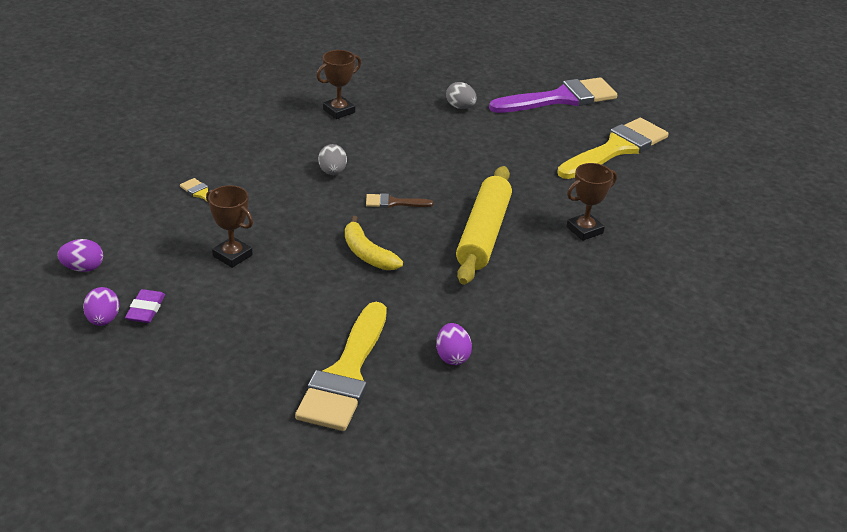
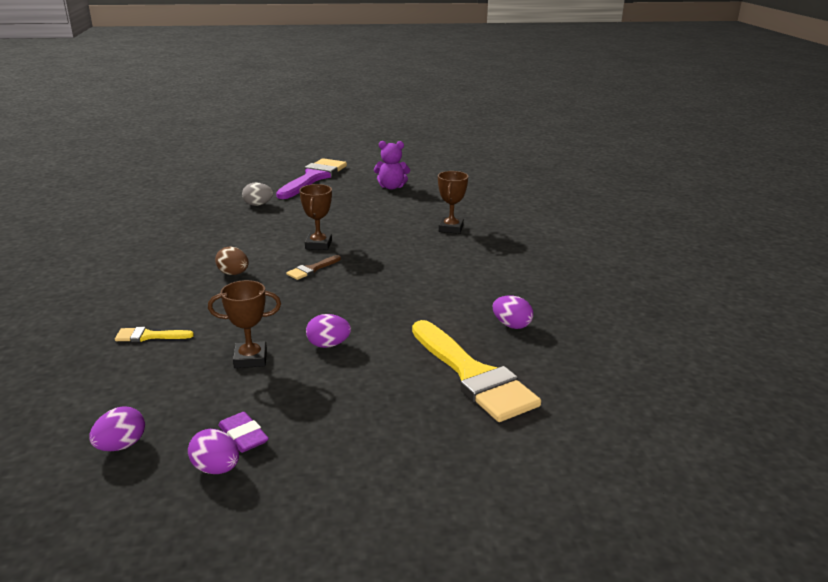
camera: 45 degrees left, 10 degrees down
(295, 279) = (328, 345): none -> purple egg
(332, 172) = (233, 274): grey egg -> brown egg
(339, 111) = (170, 240): brown trophy -> brown trophy (318, 245)
(367, 254) = (350, 304): yellow banana -> none
(484, 234) = (401, 257): yellow rolling pin -> none
(616, 149) = (391, 187): yellow brush -> purple teddy bear

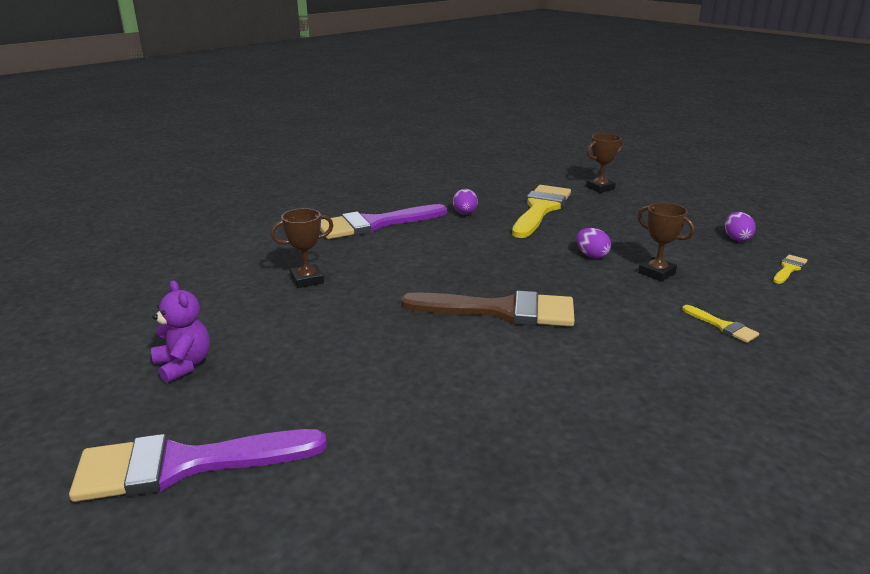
camera: 125 degrees left, 0 degrees up
(121, 446) = (789, 269): purple egg -> yellow brush
(233, 274) = (577, 347): brown egg -> none
(243, 436) = (707, 242): purple eraser -> none
(258, 205) = (375, 451): grey egg -> none
(312, 269) = (501, 311): brown brush -> brown brush, size x2.28
(318, 245) = (443, 333): brown trophy -> brown trophy (600, 188)
(532, 275) = (374, 224): none -> purple brush

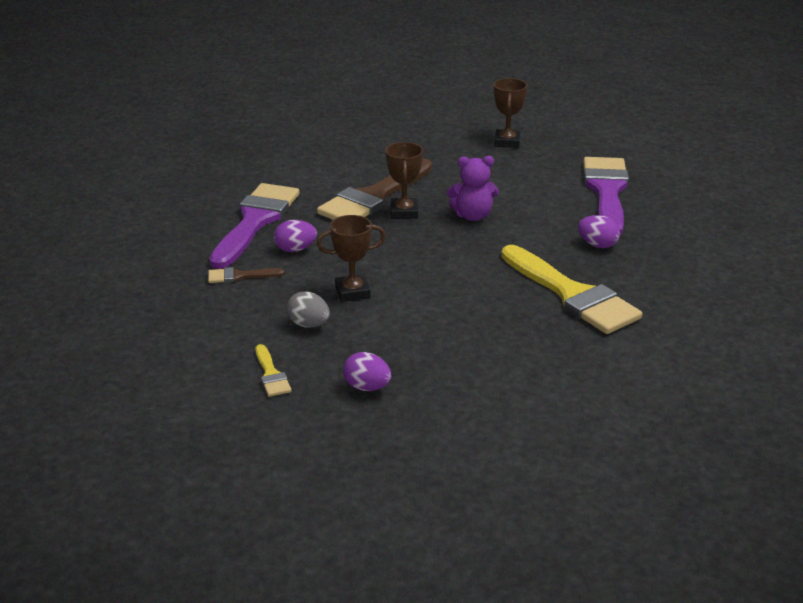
camera: 120 degrees right, 5 degrees up
(184, 365) = (424, 93): purple teddy bear -> purple teddy bear (472, 216)
(185, 464) = (328, 85): purple brush -> purple brush (255, 221)
(591, 255) = (423, 274): purple egg -> purple egg (295, 249)
(600, 188) = (616, 372): brown trophy -> brown trophy (404, 212)
(720, 275) = (308, 325): none -> grey egg
(722, 326) = (240, 276): yellow brush -> brown brush

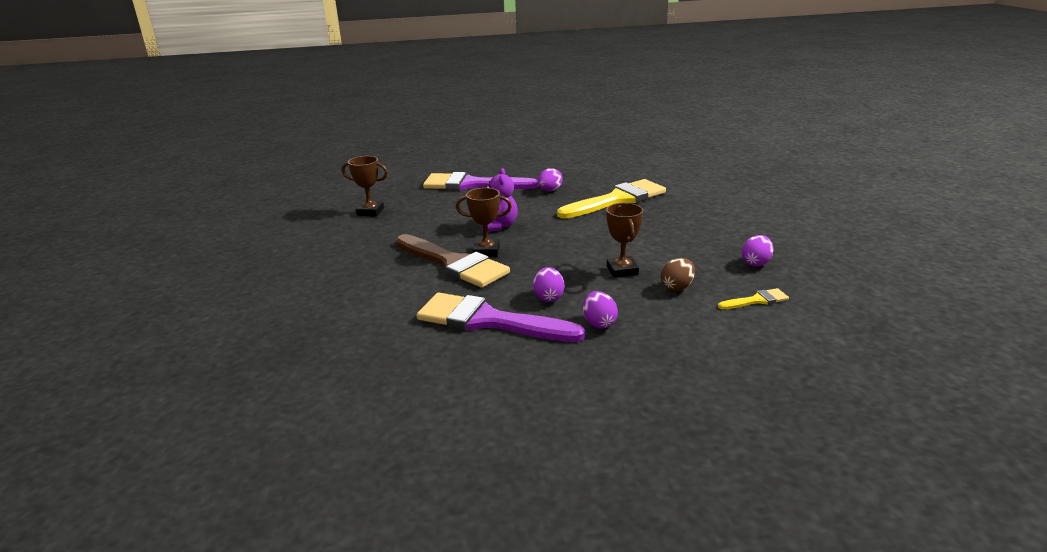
camera: 85 degrees left, 5 degrees down
(240, 276) = (599, 323): brown brush -> purple egg
(308, 325) = (677, 287): grey egg -> brown egg

